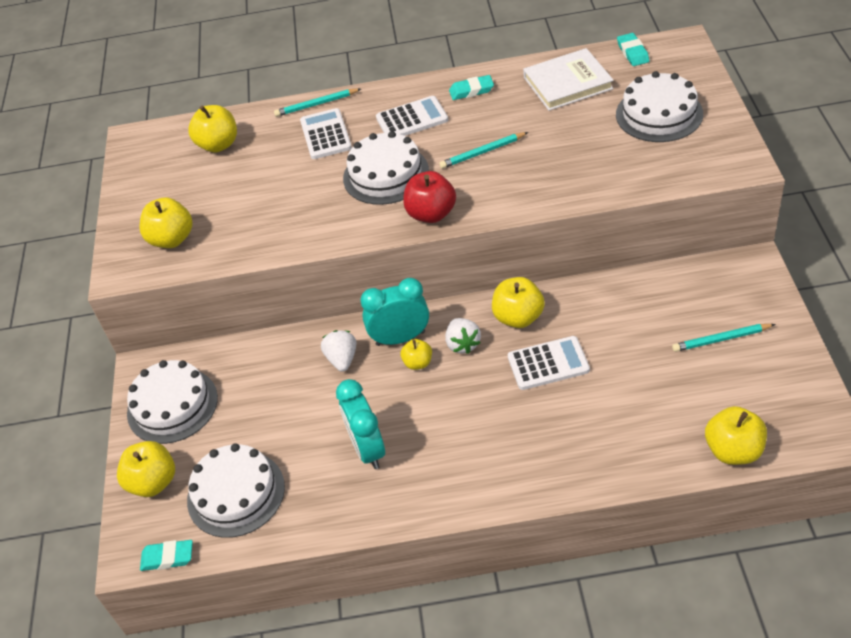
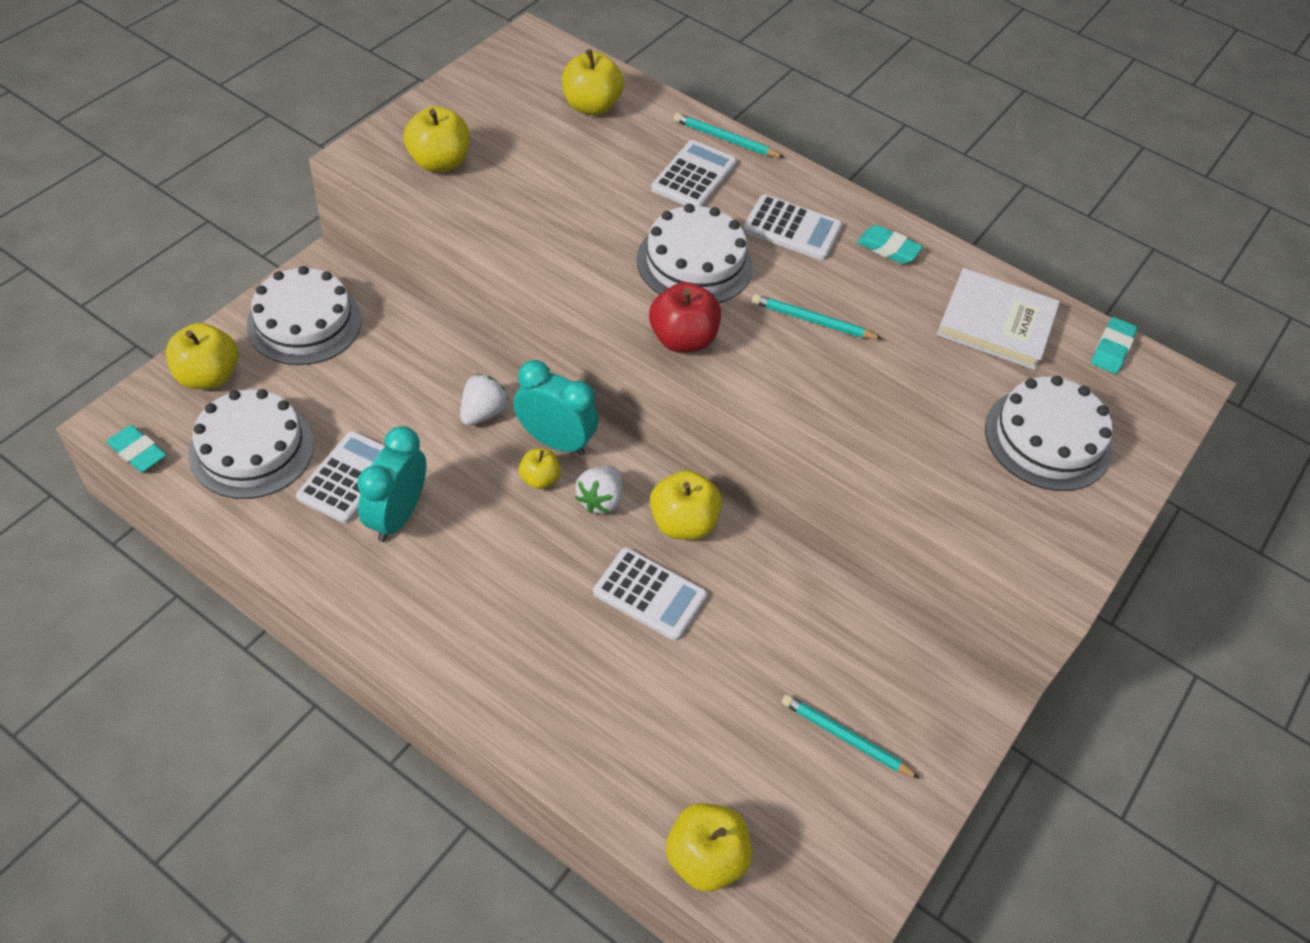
camera: 30 degrees right, 5 degrees up
(313, 456) = (349, 477): none -> white calculator

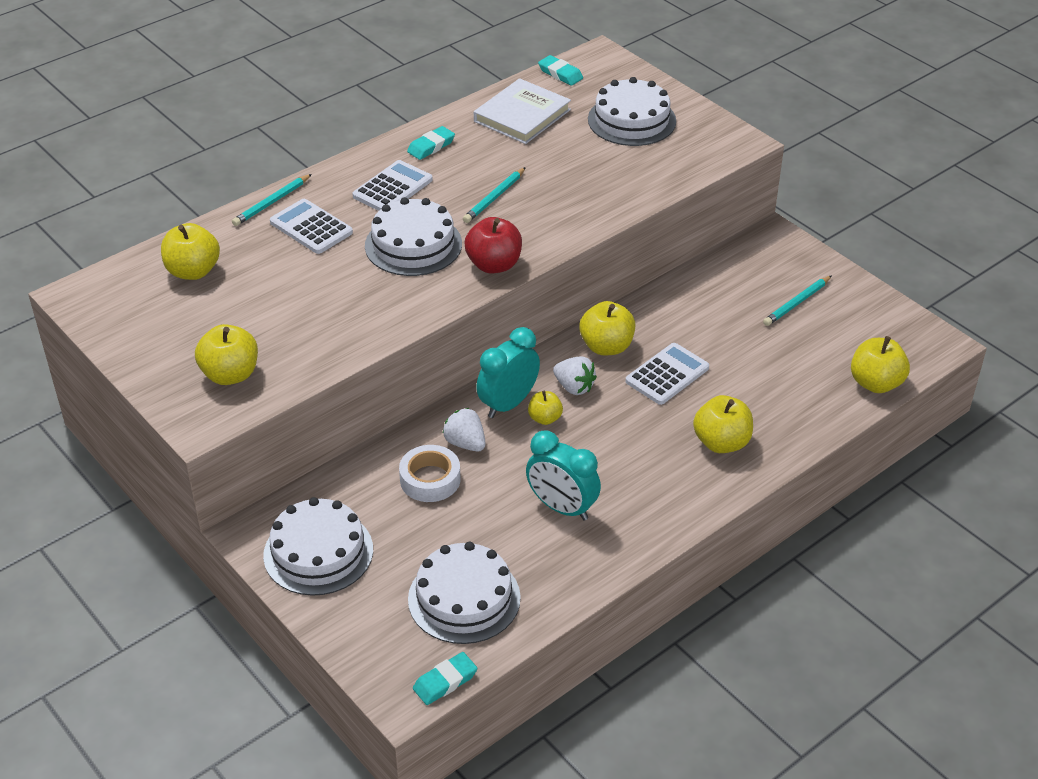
camera: 70 degrees left, 10 degrees down
(208, 376) = (365, 626): yellow apple -> yellow apple (721, 443)
(349, 477) = (513, 534): white calculator -> none
(421, 392) = (430, 479): none -> white tape

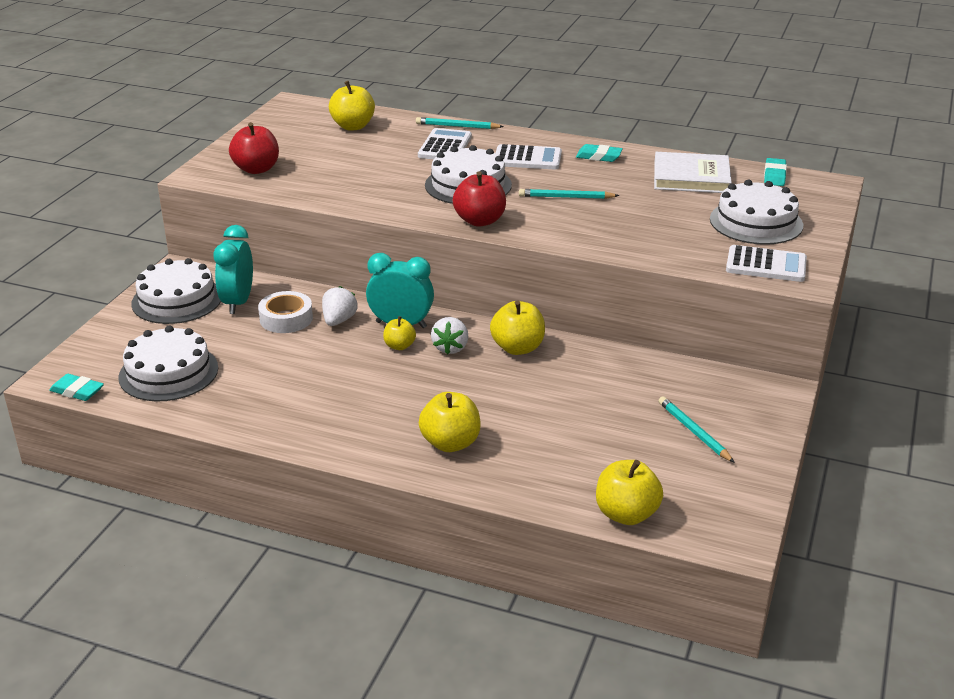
camera: 60 degrees right, 10 degrees down
(230, 374) = (256, 169): yellow apple -> red apple
(562, 507) = (301, 385): turquoise clock -> turquoise clock (238, 302)
(667, 375) = (513, 388): white calculator -> white calculator (766, 265)
(797, 303) = (693, 431): turquoise pencil -> turquoise pencil turned 45 degrees clockwise

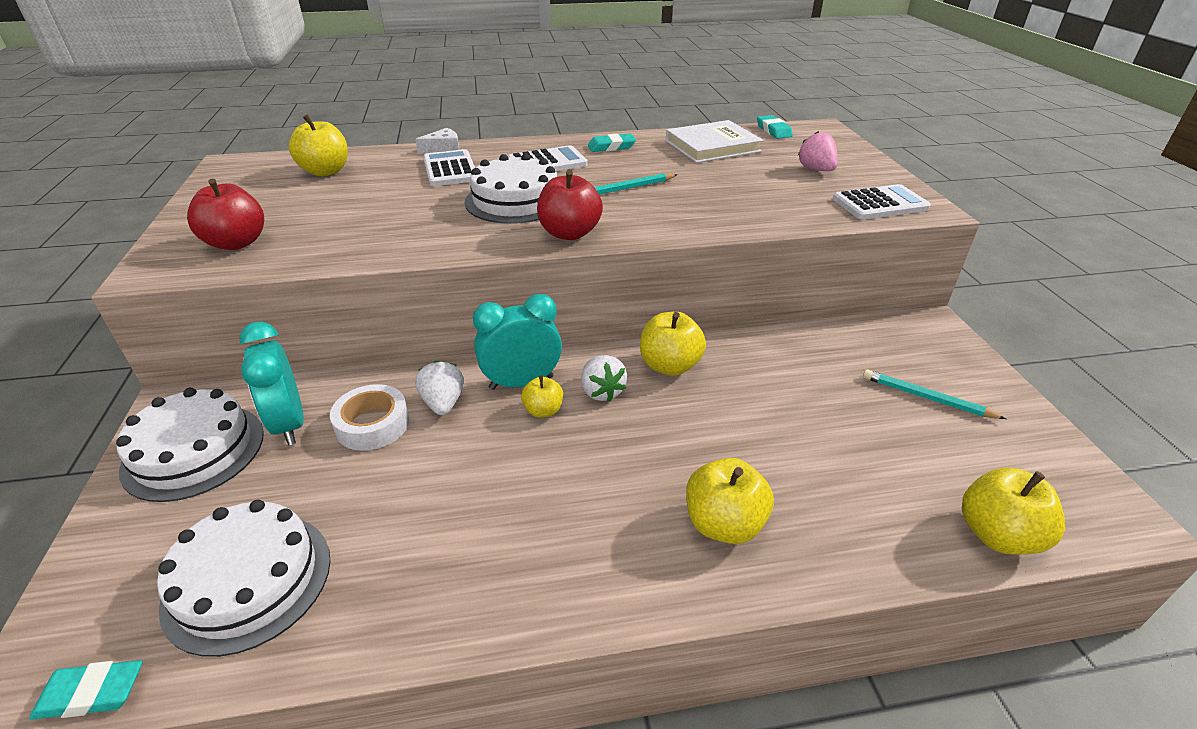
camera: 30 degrees left, 5 degrees up
(457, 126) = (443, 149): turquoise pencil -> white cheese
(756, 222) = (816, 169): white cake -> pink strawberry

